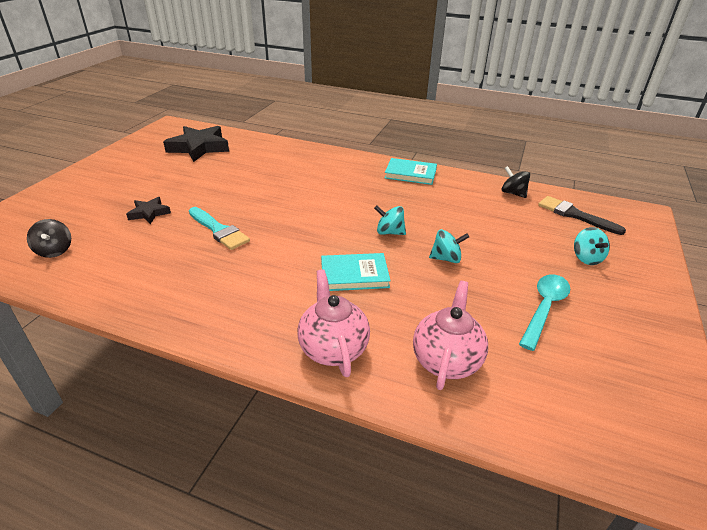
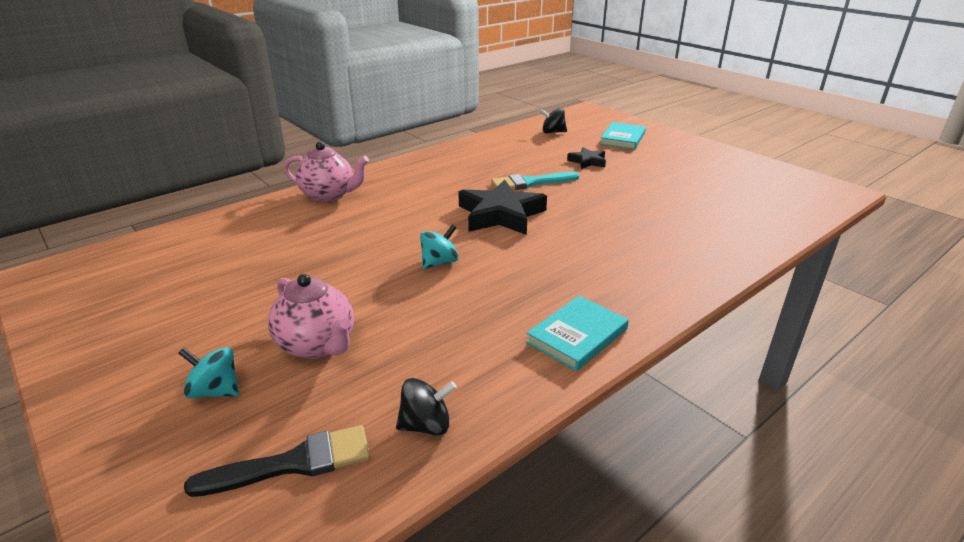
camera: 120 degrees right, 5 degrees down
(199, 147) = (747, 198): black star -> black star (501, 215)
(354, 275) = (395, 224): turquoise book -> turquoise book (623, 138)
(446, 258) = (355, 279): turquoise spinning top -> none
(446, 360) = (255, 230): pink teapot -> pink teapot (317, 345)
(544, 308) = (217, 302): turquoise spoon -> none

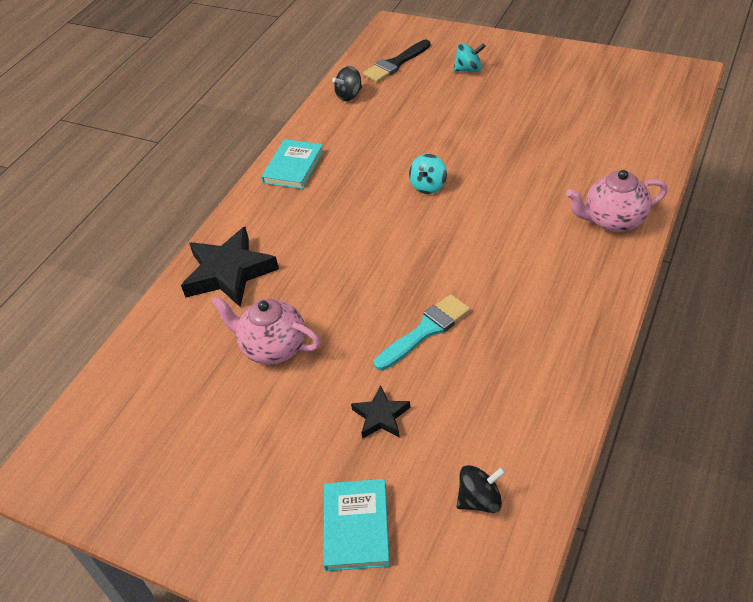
camera: 160 degrees right, 15 degrees up
(317, 345) = (445, 105): pink teapot -> pink teapot (273, 348)
(501, 215) = (420, 261): black star -> black star (229, 272)

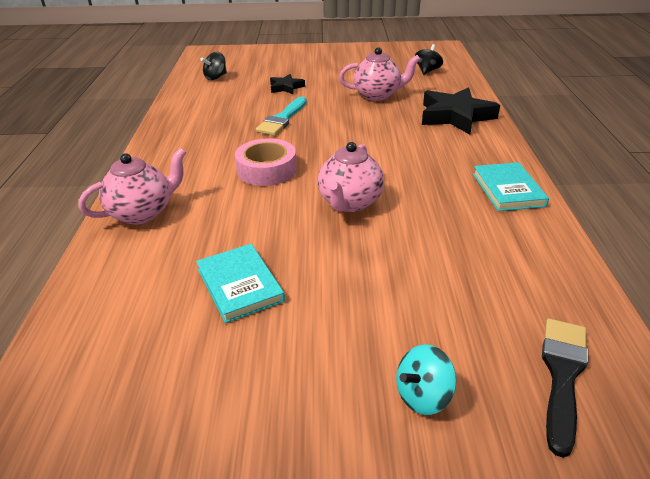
camera: 150 degrees right, 10 degrees down
(349, 95) = (560, 290): black spinning top -> black spinning top (427, 71)
(356, 526) = (273, 62): turquoise book -> turquoise book (240, 285)
(428, 186) = (350, 203): turquoise spinning top -> pink teapot
(482, 244) = (266, 170): none -> pink tape

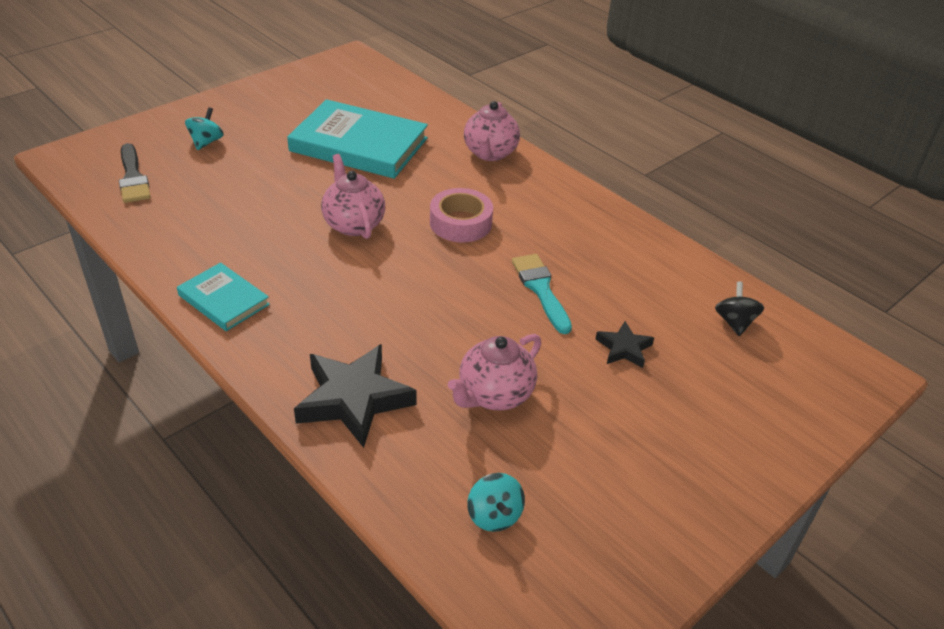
camera: 135 degrees right, 5 degrees up
(240, 285) = (359, 145): turquoise book -> turquoise book, size x1.88
(427, 71) = (494, 515): black spinning top -> turquoise spinning top

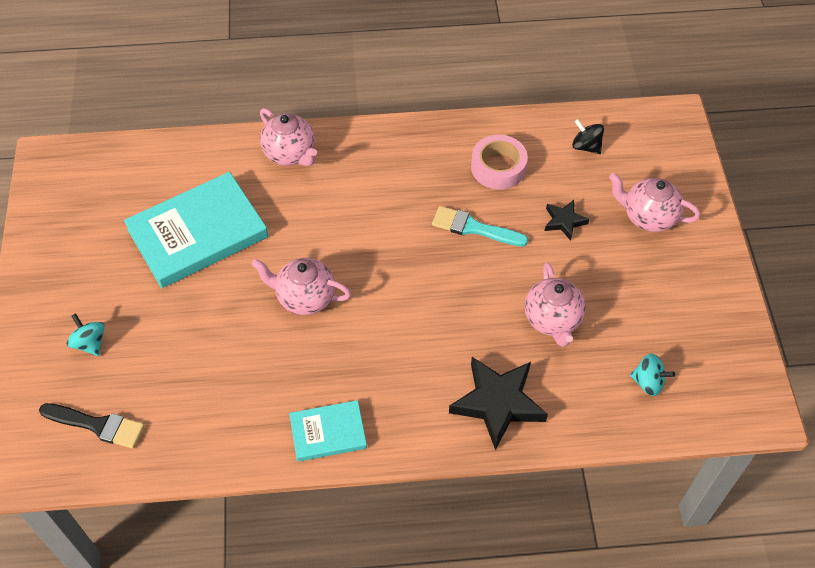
camera: 50 degrees left, 15 degrees up
(460, 223) = (361, 228): pink tape -> pink tape (498, 167)
(710, 412) = (648, 217): none -> pink teapot

